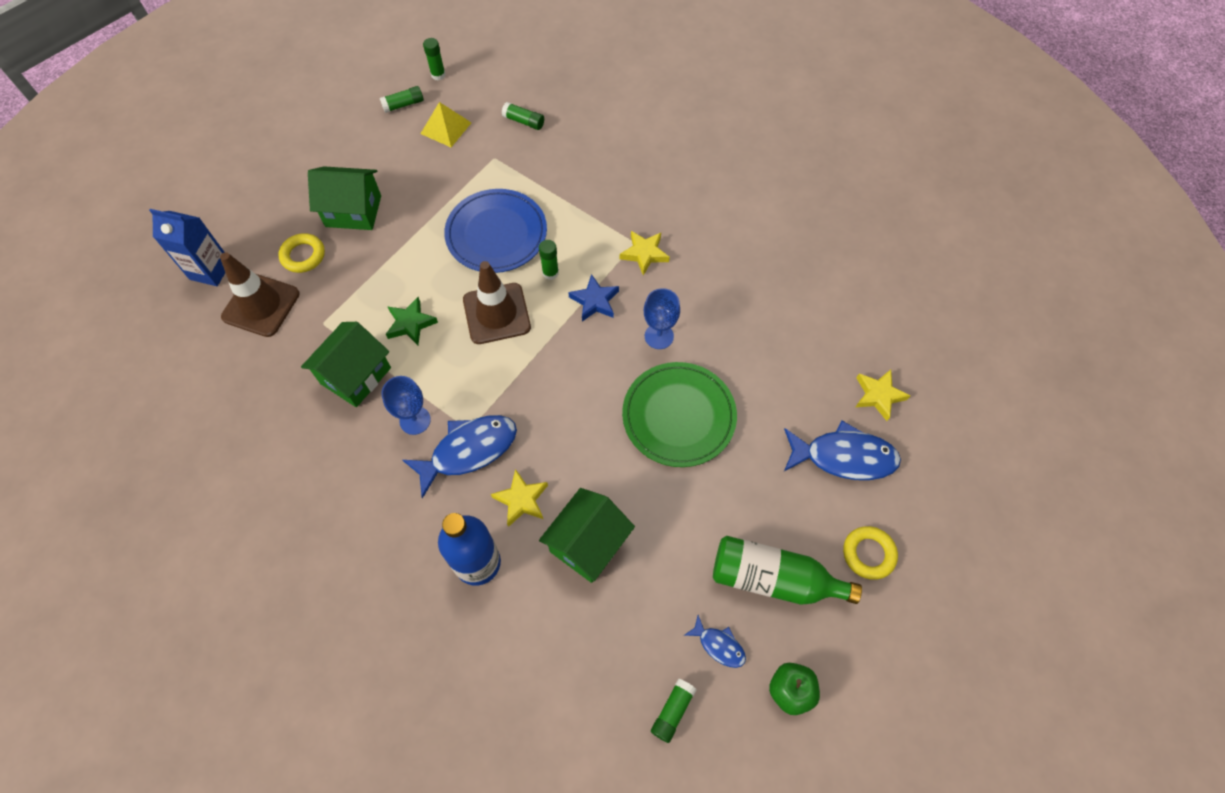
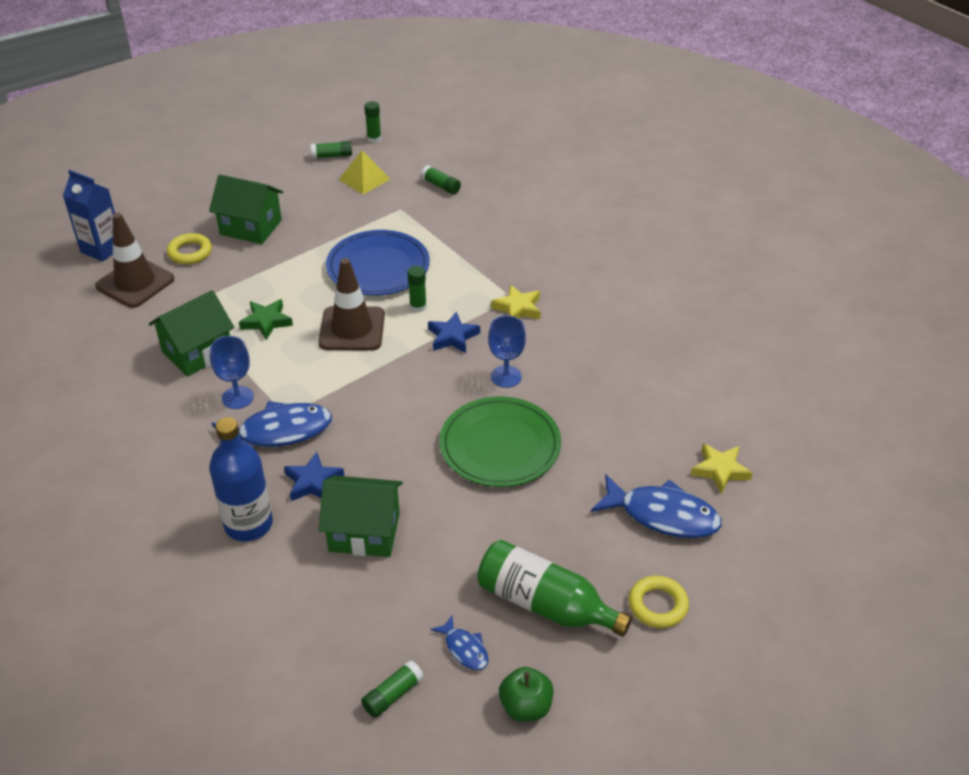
camera: 15 degrees right, 20 degrees down
(521, 500) = (313, 482): yellow star -> blue star
(588, 544) = (364, 532): green house -> green house turned 45 degrees clockwise

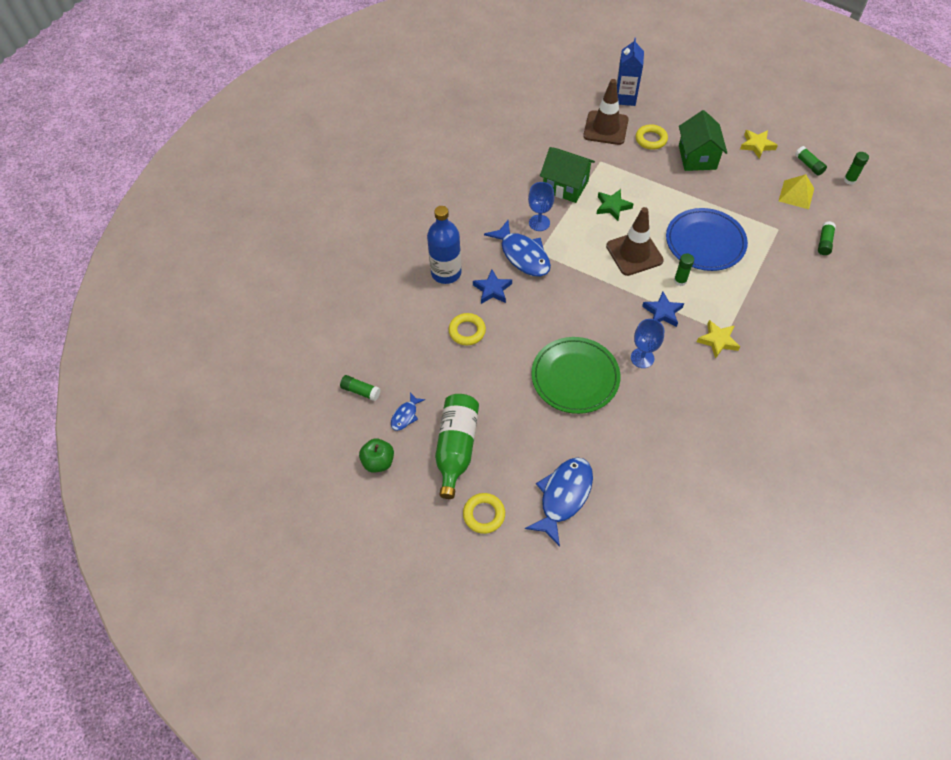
camera: 70 degrees right, 15 degrees up
(364, 532) = (467, 331): green house -> yellow ring
(662, 515) = (563, 496): blue fish -> blue fish turned 150 degrees counterclockwise
(720, 470) = (626, 524): yellow star -> yellow star (756, 145)

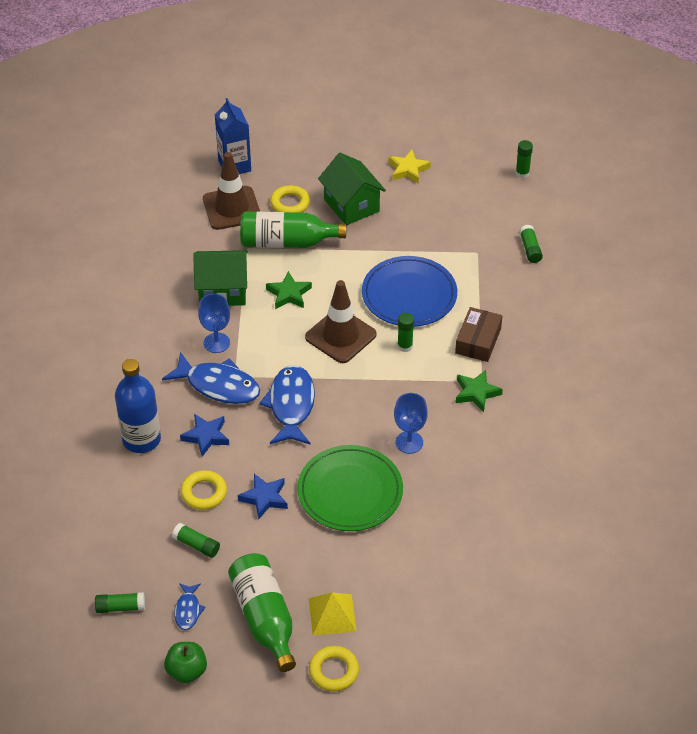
camera: 30 degrees left, 10 degrees down
(563, 496) = (405, 615): blue fish -> blue fish (291, 405)
(632, 167) = (287, 242): none -> green bottle
(662, 312) = (404, 386): blue star -> blue star (264, 498)
(718, 341) = (476, 393): yellow star -> green star
(741, 299) = (478, 341): none -> brown box
(796, 194) = (476, 208): yellow pyramid -> yellow pyramid (332, 614)
(808, 165) = (473, 172): green glue stick -> green glue stick (196, 545)

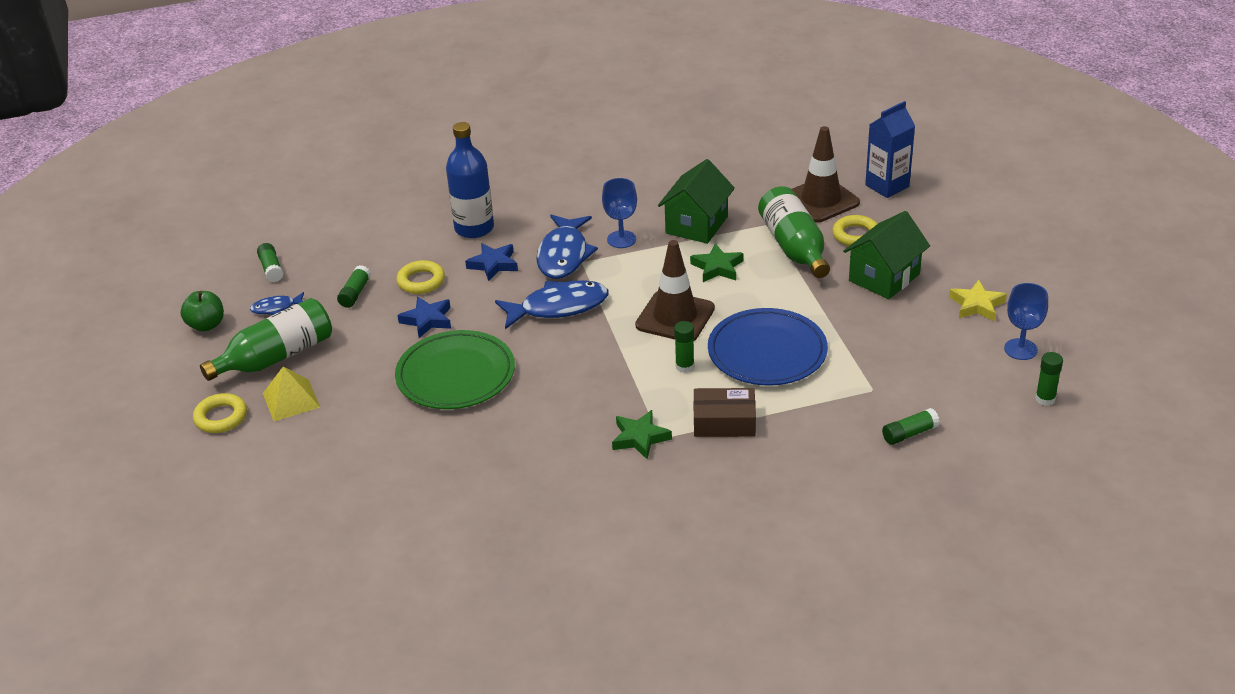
camera: 75 degrees right, 10 degrees down
(223, 291) = (696, 225): green house -> green house turned 45 degrees clockwise
(409, 442) = (541, 402): blue goblet -> blue goblet (1020, 349)

